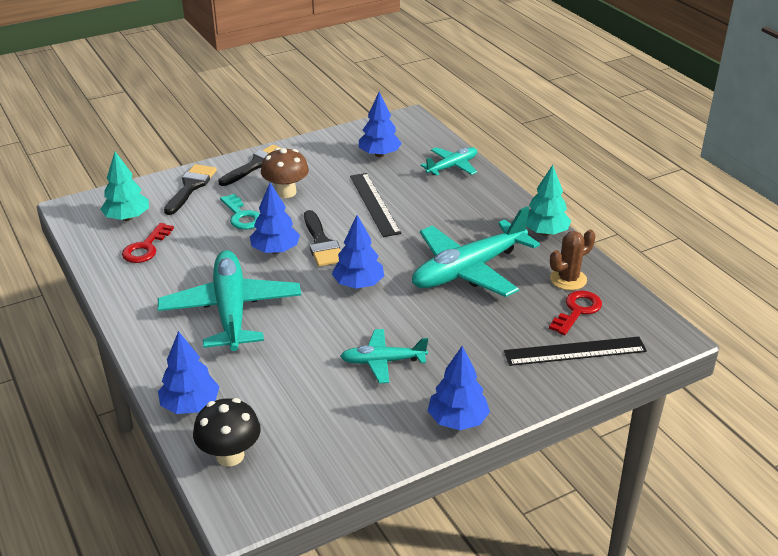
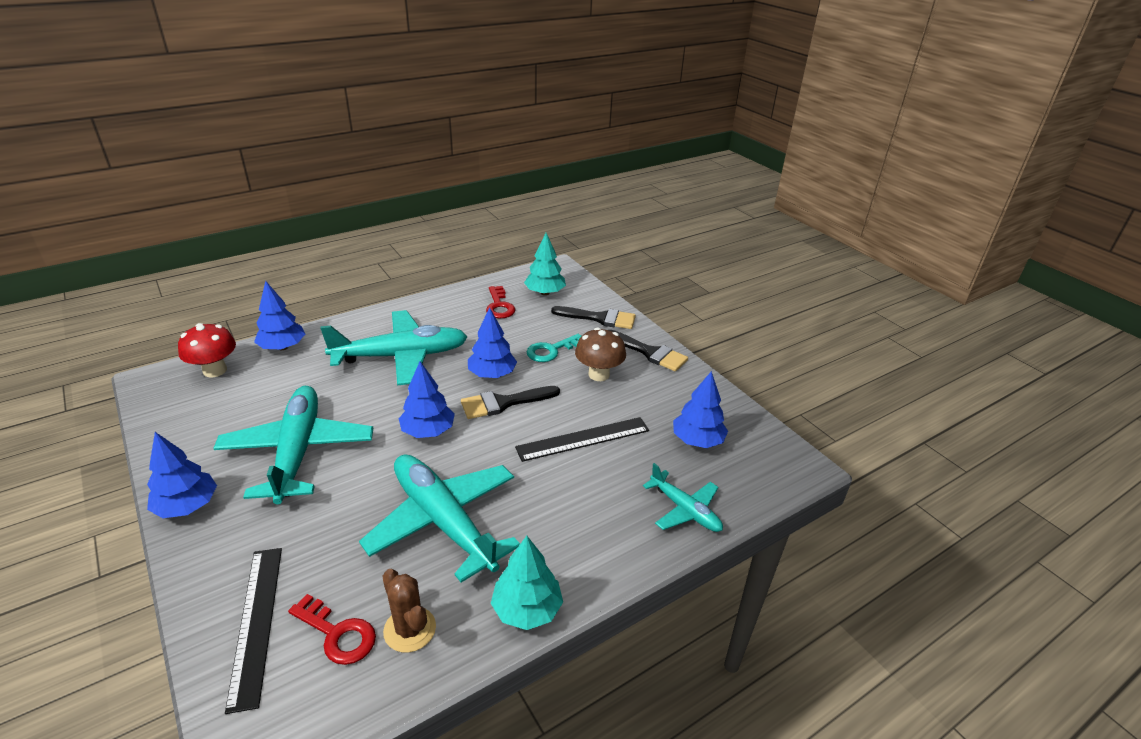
camera: 85 degrees right, 0 degrees up
(146, 248) = (499, 306): red key -> red key turned 120 degrees counterclockwise
(230, 455) = (215, 370): black mushroom -> red mushroom
(383, 361) = (297, 451): turquoise plane -> turquoise plane, size x1.88

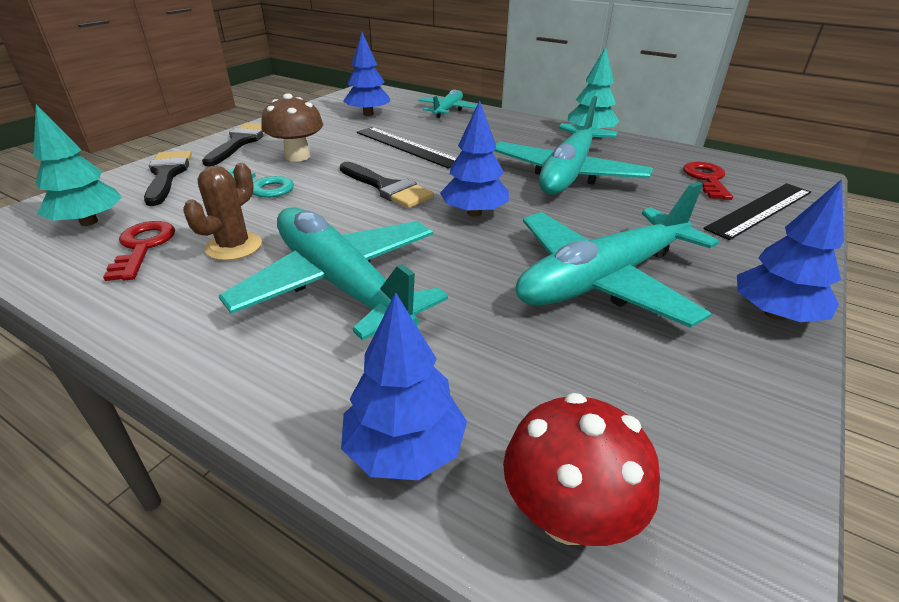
camera: 115 degrees left, 0 degrees up
(410, 629) = (661, 160): brown cactus -> brown cactus (234, 246)
(492, 374) = (338, 206): blue tree -> none
(499, 306) = (143, 247): red key -> red key turned 60 degrees counterclockwise

